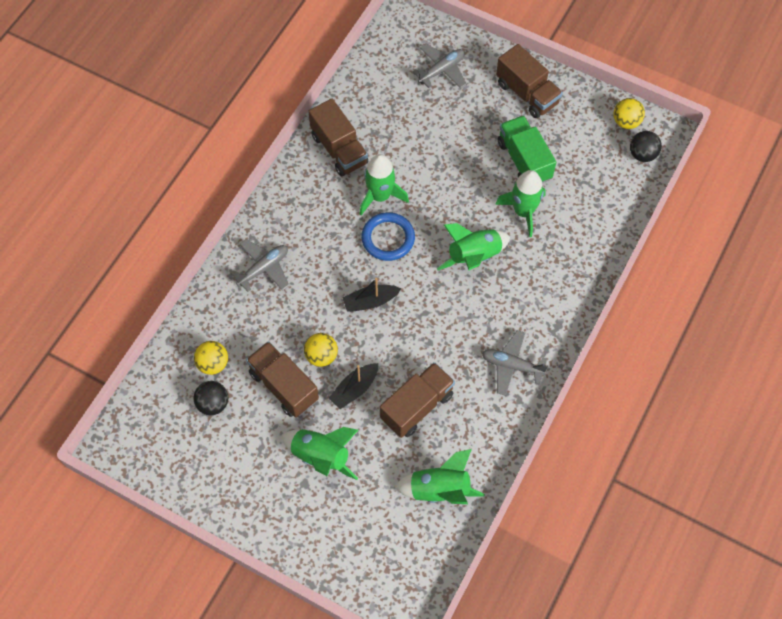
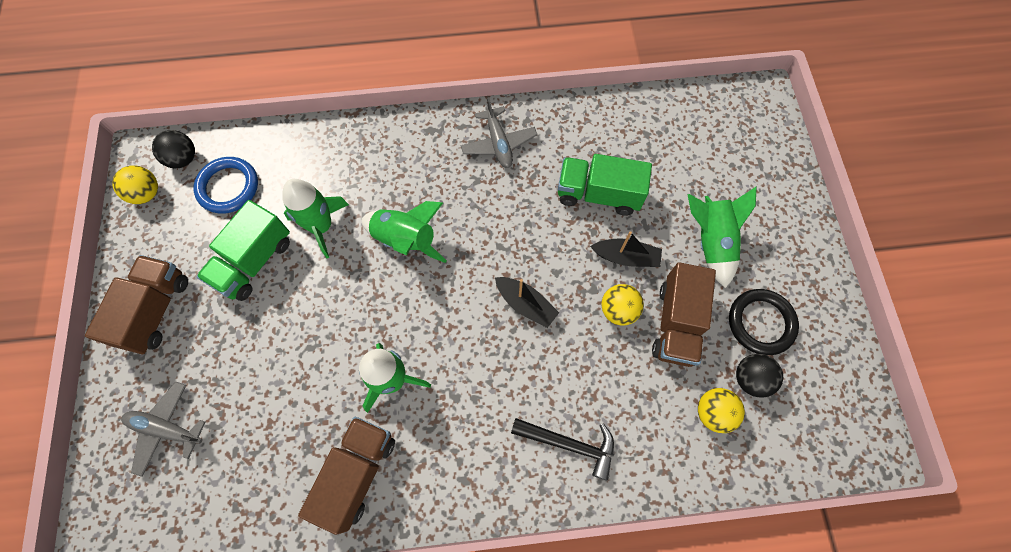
camera: 125 degrees left, 5 degrees up
(240, 442) = (761, 323): none -> black ring
(263, 268) = (569, 444): grey plane -> black hammer
(388, 238) = (440, 336): blue ring -> blue ring (228, 187)
(417, 406) = (598, 194): brown truck -> green truck
(439, 490) = (655, 132): green rocket -> none

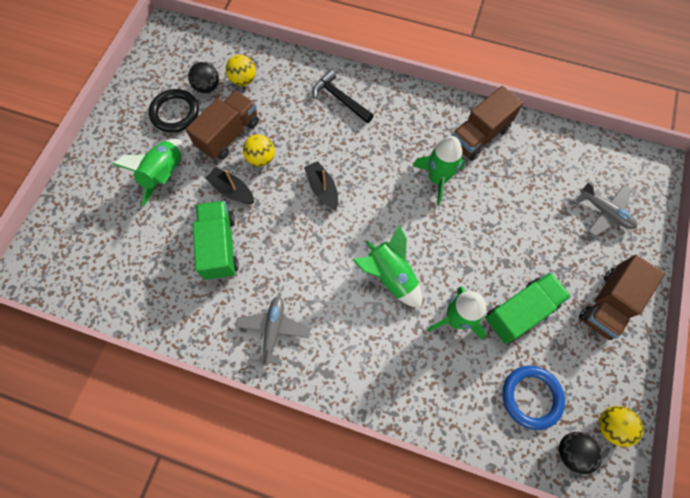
camera: 155 degrees left, 0 degrees up
(598, 194) = (220, 246): green truck -> green truck turned 135 degrees counterclockwise

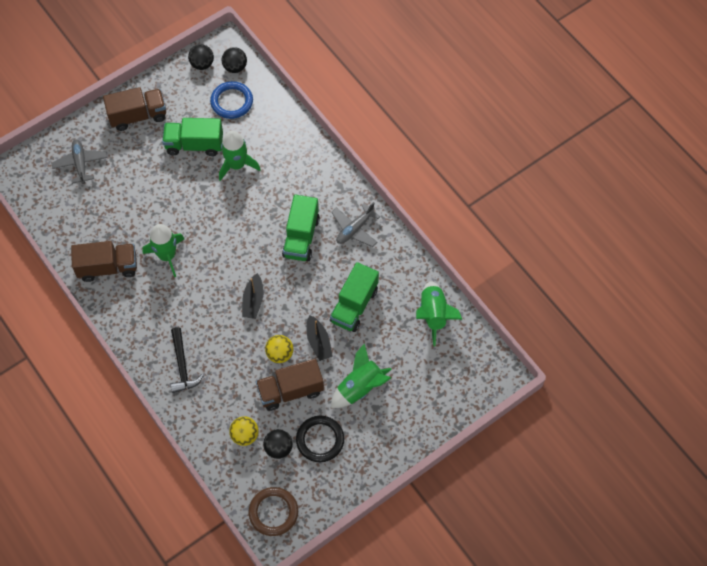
camera: 145 degrees left, 5 degrees down
(179, 43) = (273, 512): none -> brown ring
(324, 282) = (301, 237): none -> green truck
(390, 276) = (255, 214): green rocket -> green rocket (433, 315)
(610, 425) = (202, 64): yellow ball -> black ball

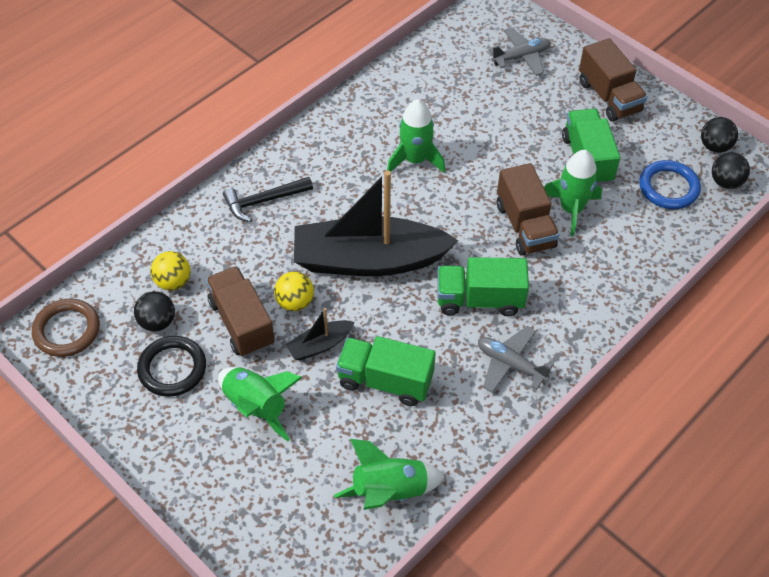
camera: 80 degrees right, 10 degrees down
(108, 267) = (385, 107): brown truck -> brown truck (525, 226)
(253, 301) = (369, 260): black boat -> black boat, size x2.34

